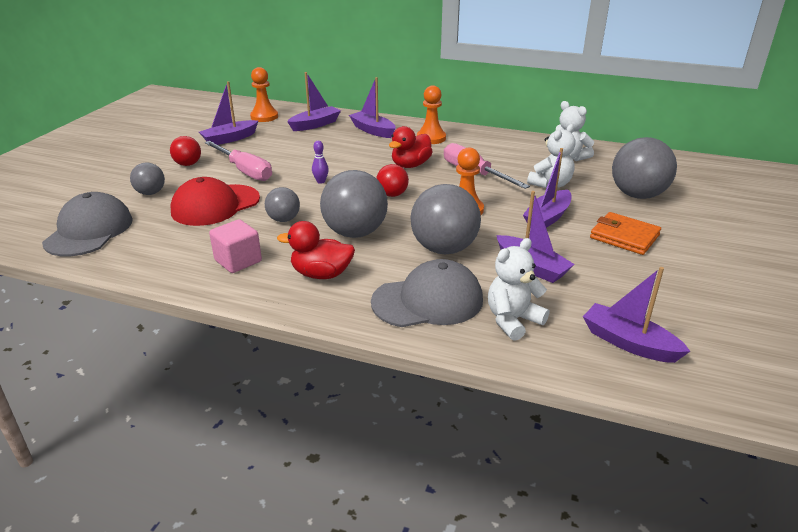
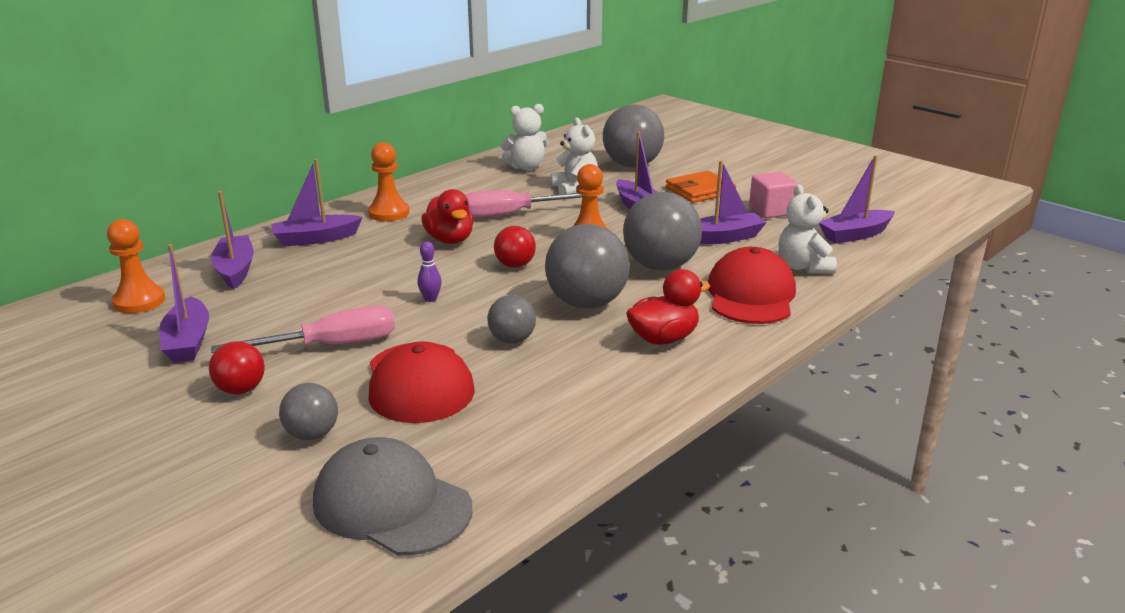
camera: 65 degrees left, 5 degrees down
(238, 261) = (593, 385): pink cube -> pink cube (771, 211)
(321, 274) = (663, 338): red duck -> red duck turned 150 degrees counterclockwise
(428, 301) = (751, 295): grey cap -> red cap

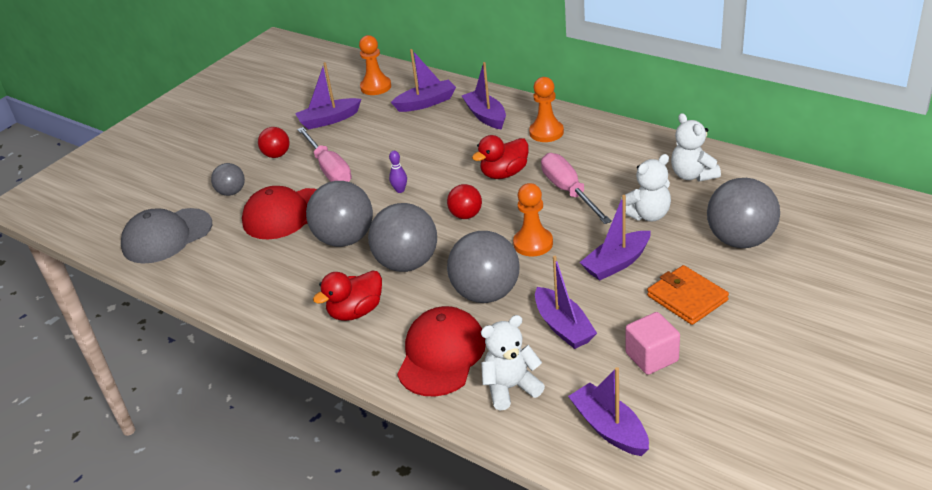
camera: 85 degrees right, 10 degrees up
(391, 504) = (167, 236): grey cap -> grey cap turned 150 degrees counterclockwise
(512, 340) = (345, 239): grey ball -> grey ball, size x1.85
(663, 338) = (356, 311): red duck -> red duck turned 90 degrees clockwise
(751, 295) = (441, 355): red cap -> red cap turned 75 degrees counterclockwise

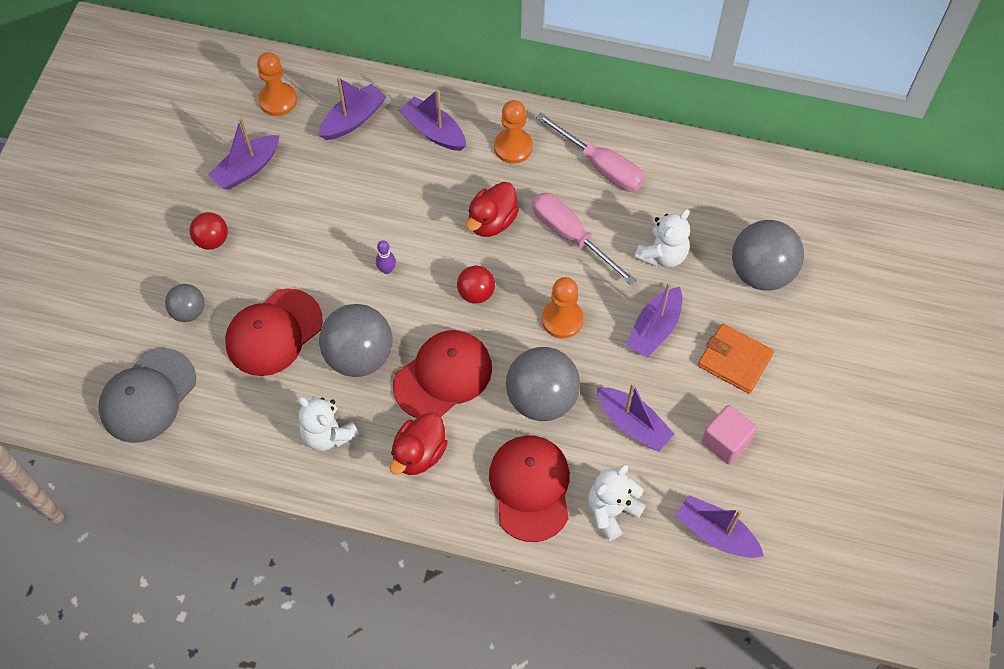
camera: 25 degrees left, 25 degrees up
(329, 169) = (288, 252): pink screwdriver -> pink screwdriver (600, 166)
(407, 263) = (443, 376): grey ball -> red cap
(692, 175) = (688, 187): white teddy bear -> white teddy bear (328, 434)

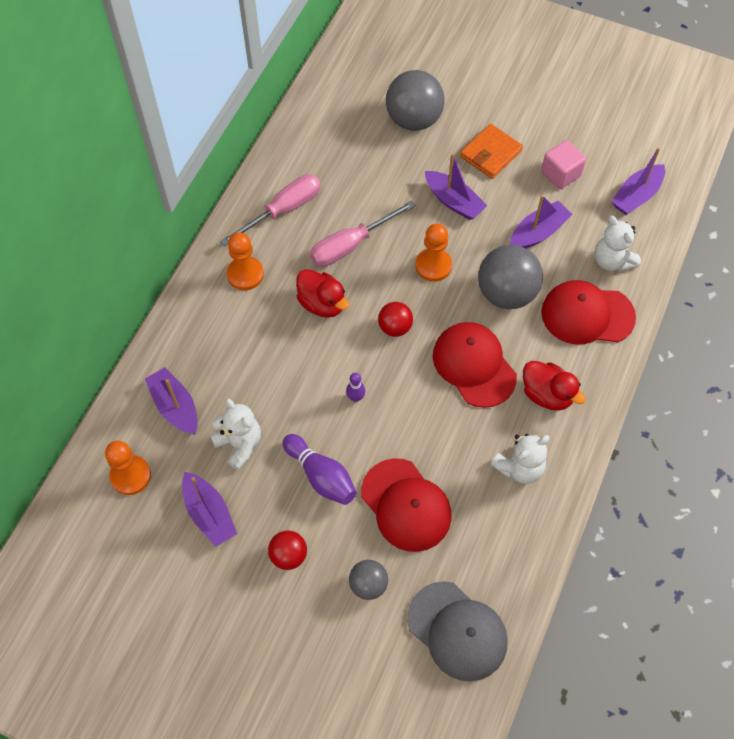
camera: 80 degrees left, 0 degrees up
(296, 253) = (321, 476): none -> purple bowling pin
(359, 356) = (443, 432): grey ball -> none
(434, 131) = (209, 337): purple boat -> none
(662, 255) = (383, 182): white teddy bear -> white teddy bear (239, 444)

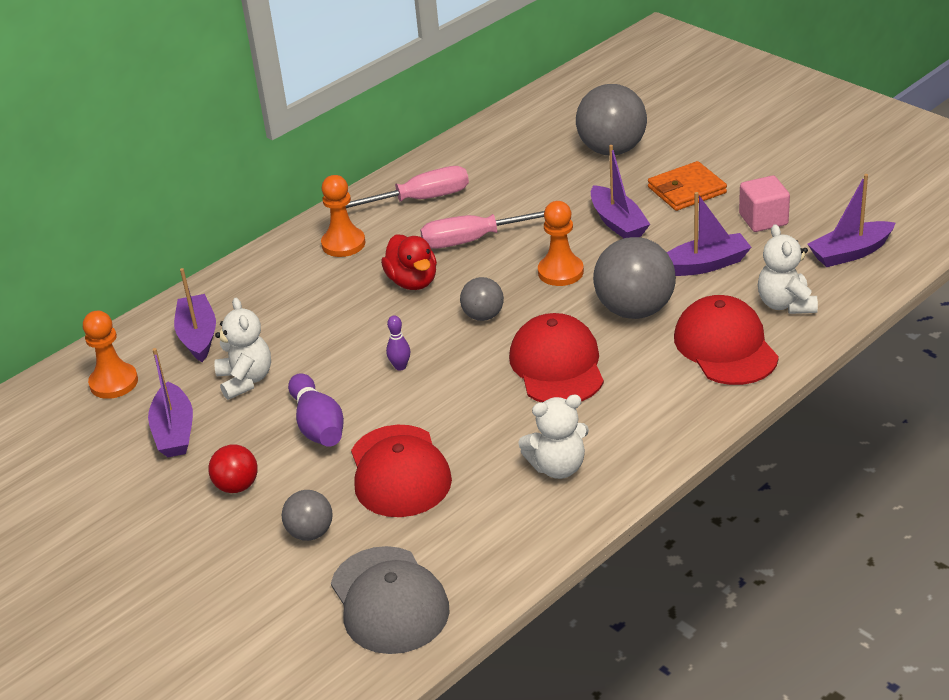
camera: 25 degrees right, 25 degrees down
(395, 327) = (483, 316): red ball -> grey ball
(547, 394) = (632, 408): red duck -> none
(587, 315) = (725, 346): red cap -> red cap turned 45 degrees clockwise

